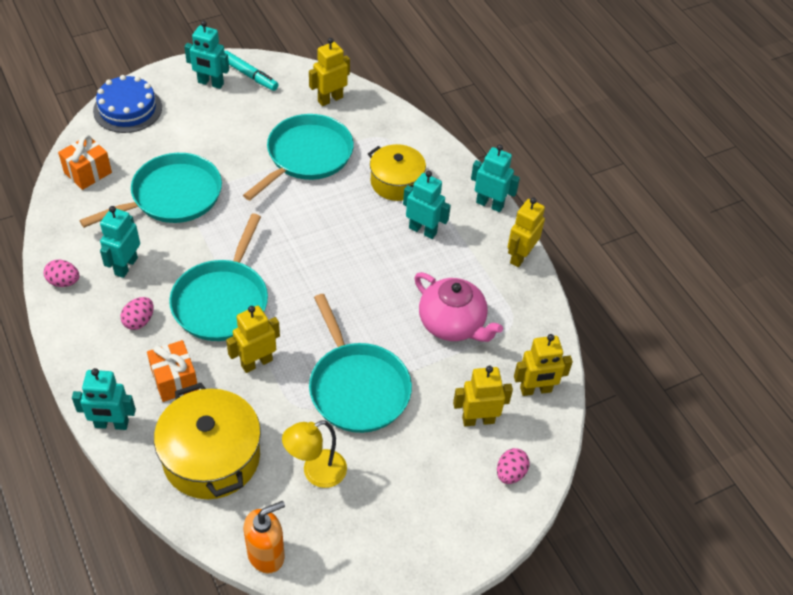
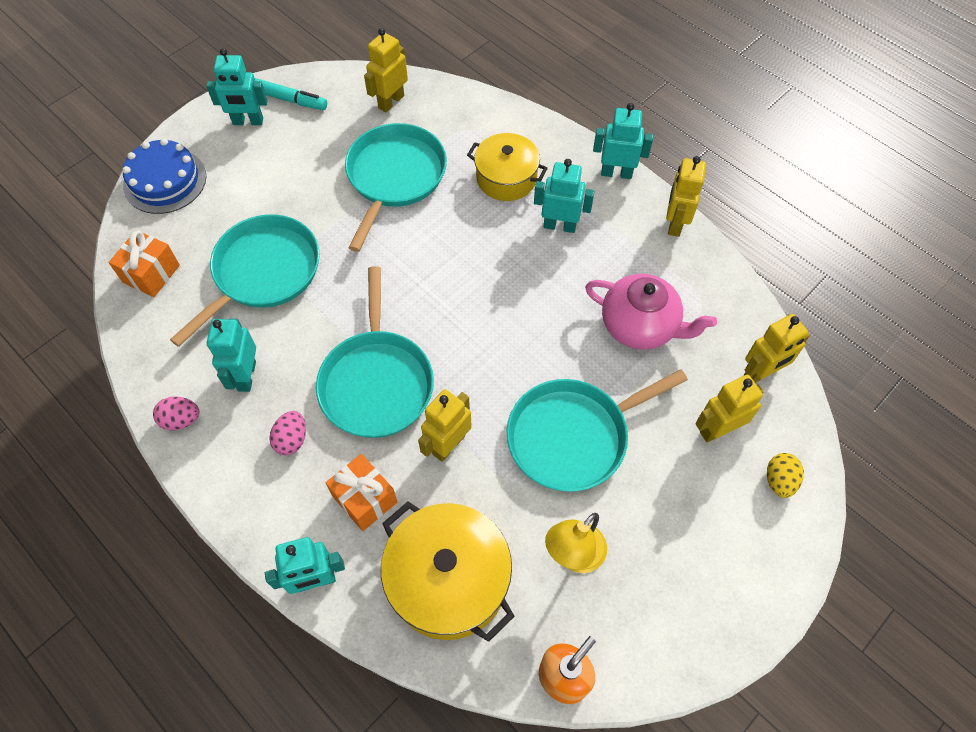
camera: 15 degrees left, 10 degrees up
(357, 388) = (572, 436): turquoise pan -> turquoise pan turned 105 degrees clockwise
(510, 473) = (779, 481): pink egg -> yellow egg

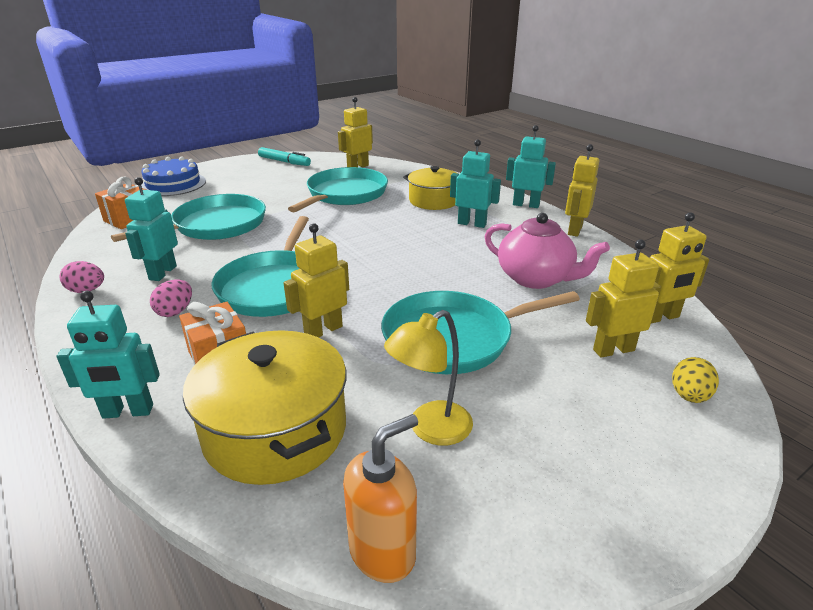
camera: 10 degrees right, 30 degrees down
(248, 121) = (250, 167): turquoise robot -> none

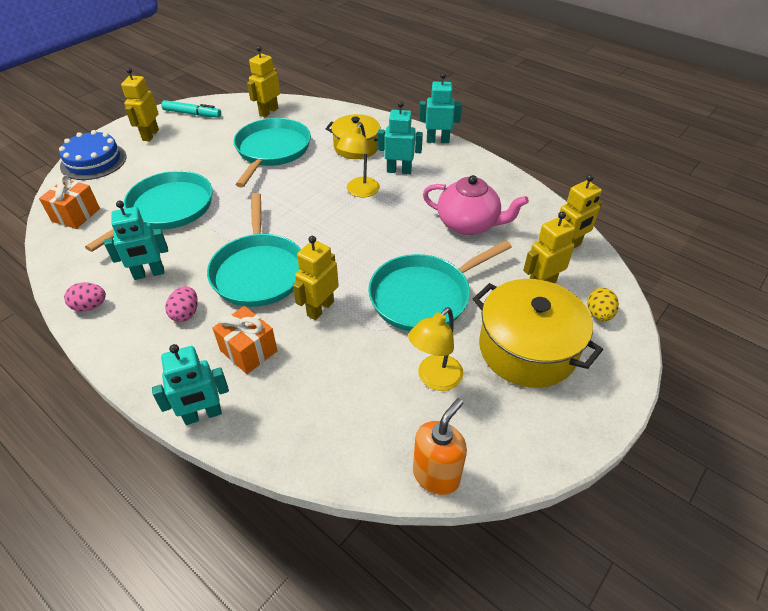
camera: 15 degrees left, 15 degrees up
(162, 273) = (149, 274): turquoise robot -> turquoise robot turned 105 degrees counterclockwise
(275, 431) = (325, 405): yellow pot -> yellow pot (527, 349)
(420, 235) = (359, 192): none -> yellow lamp
(574, 230) = (485, 165): yellow robot -> yellow robot (150, 135)

